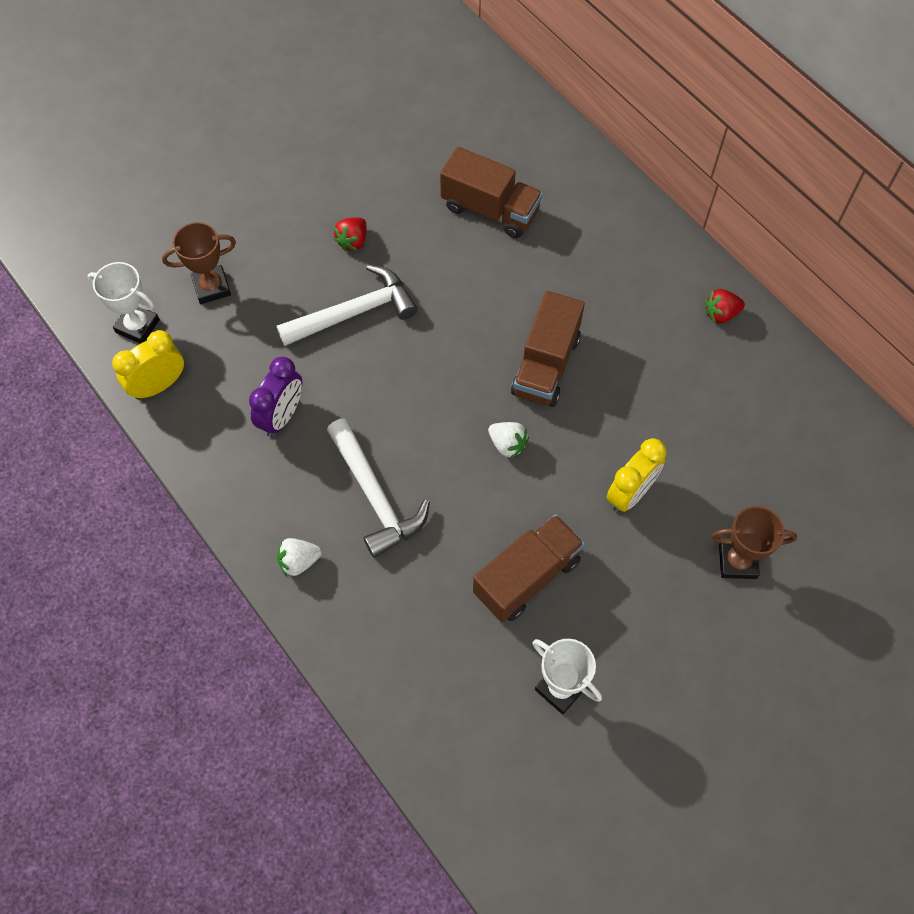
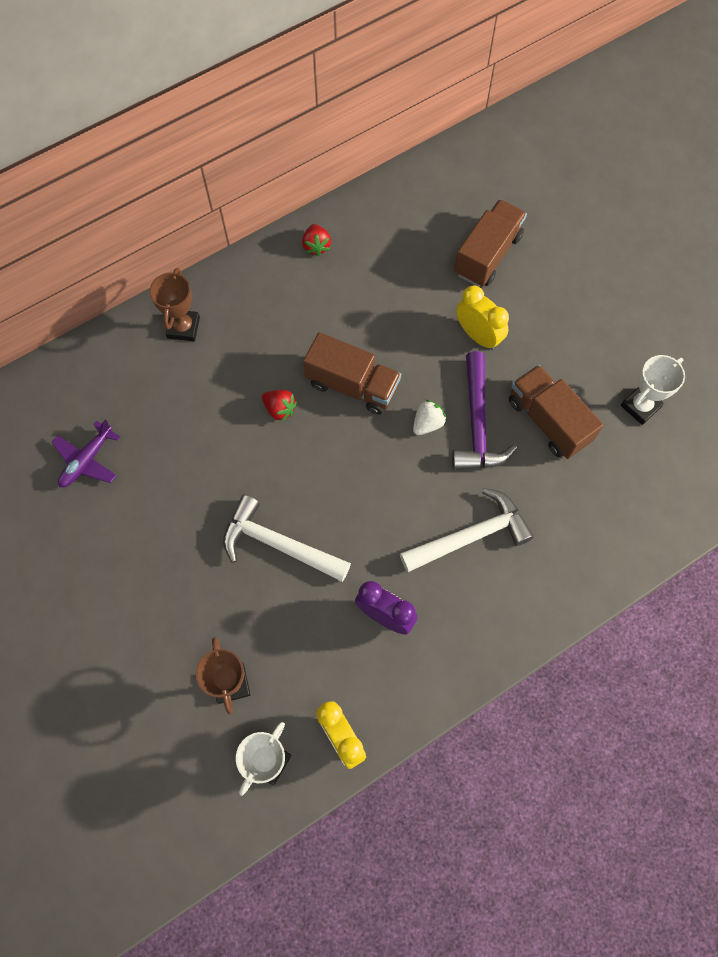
camera: 85 degrees left, 5 degrees up
(299, 561) = (531, 604): white strawberry -> none
(353, 241) = (196, 542): red strawberry -> red strawberry (279, 409)
(354, 312) = (278, 544): white hammer -> white hammer turned 45 degrees counterclockwise
(431, 141) = (87, 460): none -> purple plane
(490, 209) = (179, 414): brown truck -> brown truck (487, 255)
(513, 498) = (477, 424): none -> purple hammer
(737, 561) = (538, 270): brown trophy -> brown trophy (183, 327)

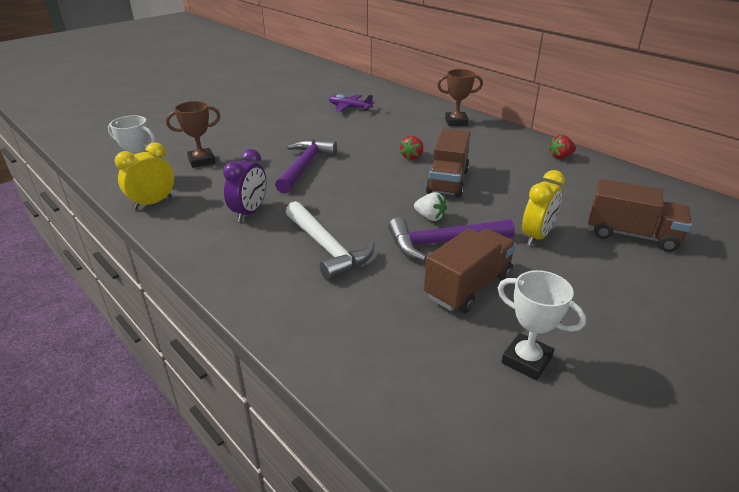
camera: 80 degrees right, 35 degrees down
(278, 544) = (304, 166): white hammer -> purple hammer

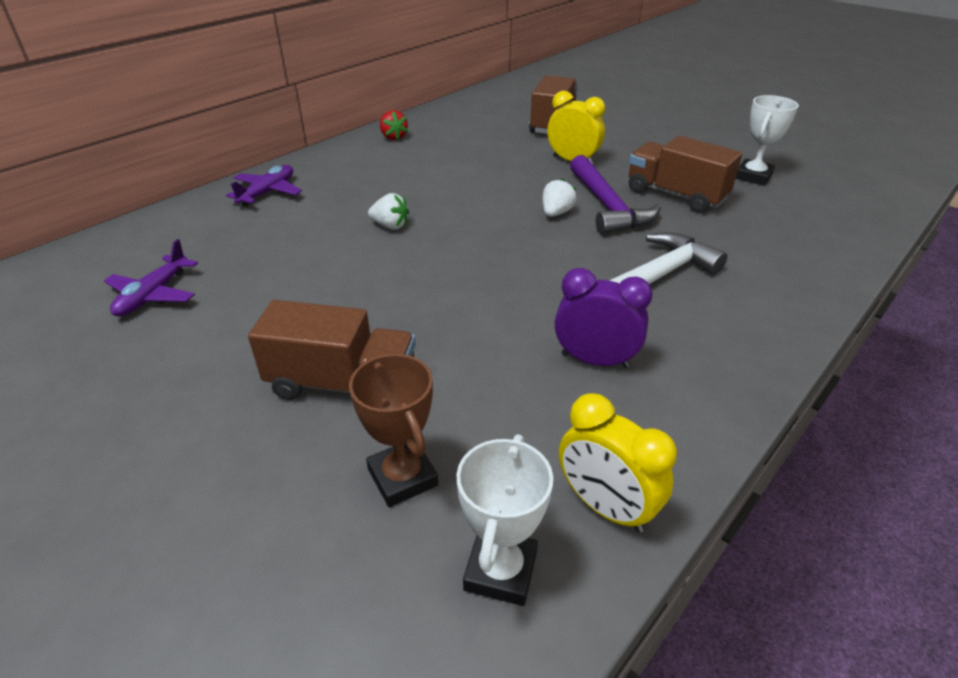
camera: 95 degrees left, 5 degrees up
(304, 166) = (425, 322): purple hammer -> none
(412, 157) = (390, 226): red strawberry -> white strawberry
(447, 181) = (464, 202): brown truck -> brown truck (343, 384)
(456, 122) = (268, 192): brown trophy -> purple plane

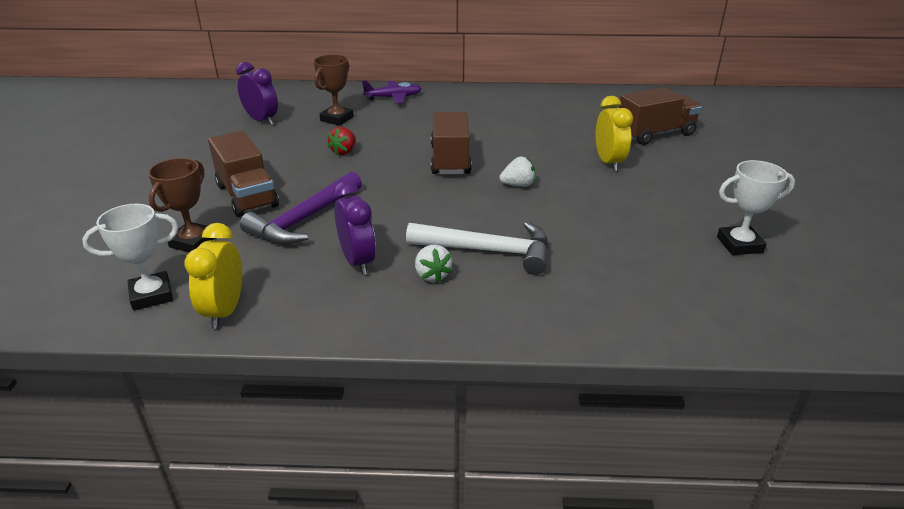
camera: 50 degrees right, 5 degrees down
(153, 295) = (262, 120): purple plane -> purple clock
(253, 244) = (337, 119): none -> brown trophy
(390, 226) = (412, 143): white strawberry -> white strawberry (432, 275)
(393, 137) = (522, 97): red strawberry -> red strawberry (344, 152)
(607, 206) = (562, 199): purple hammer -> purple hammer (304, 220)
(675, 195) = (632, 220): brown truck -> brown truck (450, 160)

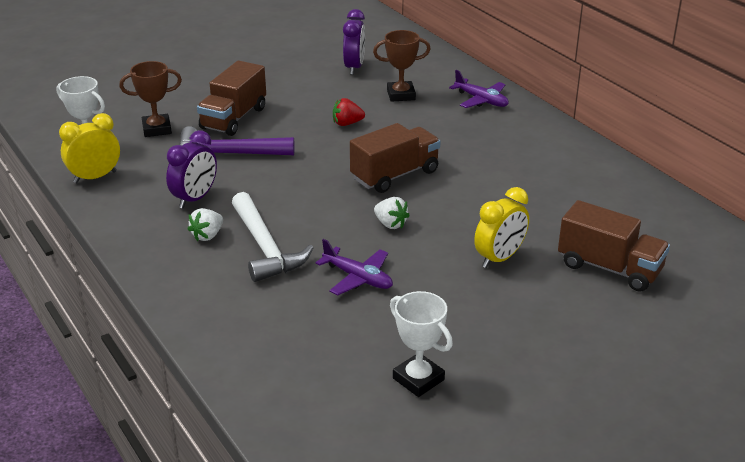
camera: 55 degrees right, 0 degrees up
(580, 223) = (358, 278): none -> purple plane

